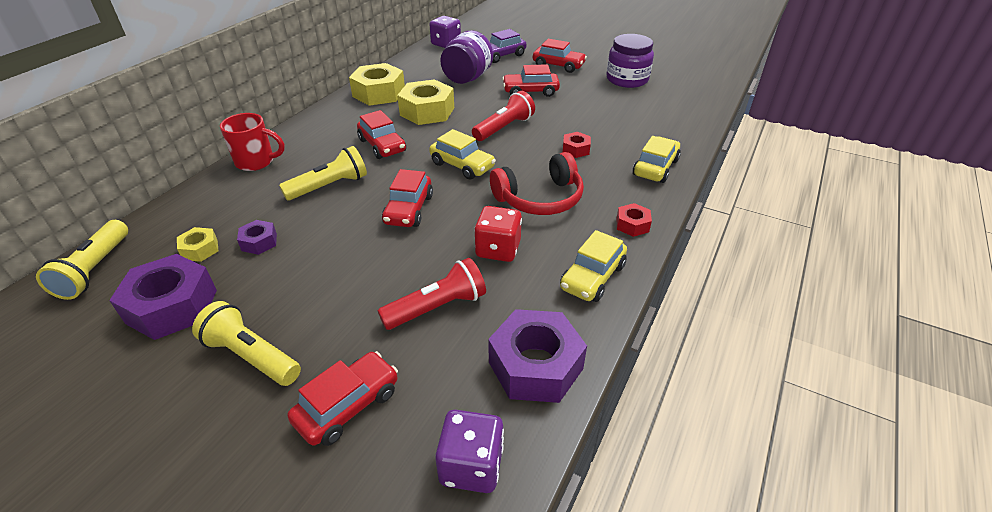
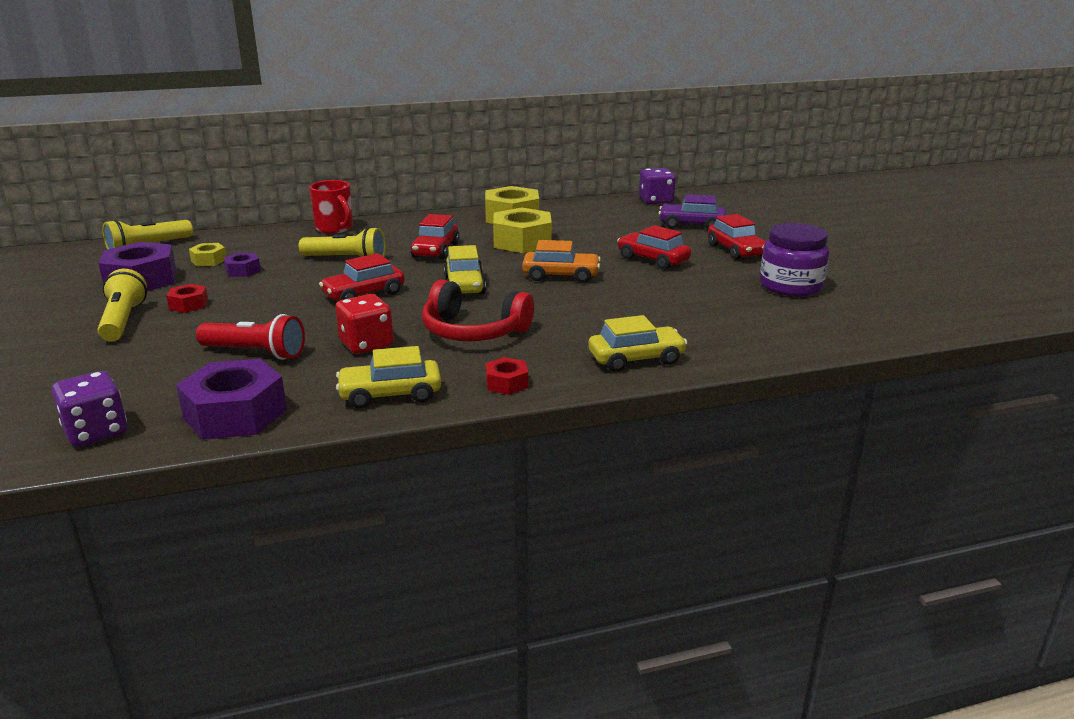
camera: 45 degrees right, 15 degrees down
(348, 406) = (110, 368): red car -> none
(467, 78) = (614, 231): purple jar -> none
(504, 128) = (561, 276): red flashlight -> orange car
(575, 149) = (589, 315): red nut -> red nut (189, 304)

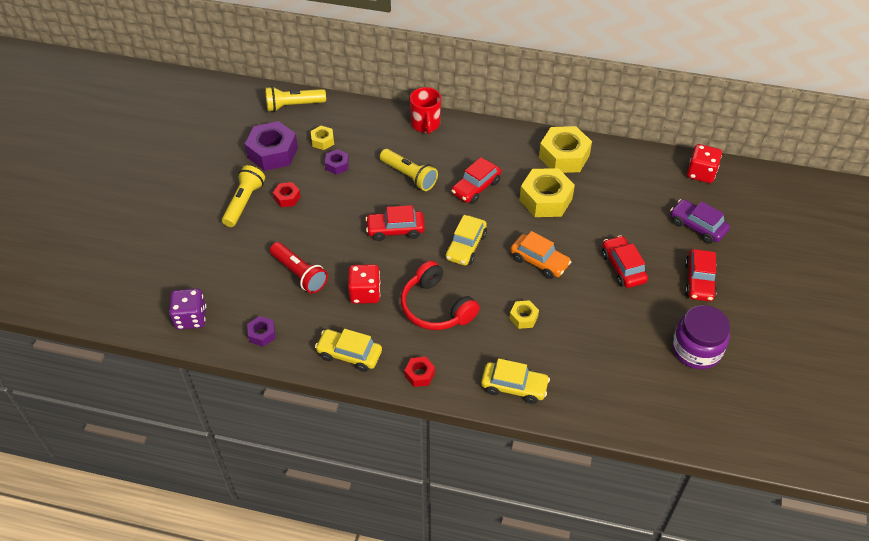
camera: 30 degrees right, 25 degrees up
(235, 414) = (262, 334): purple nut -> purple nut, size x0.50
(587, 312) = (523, 317): none -> yellow nut
(656, 201) = (701, 173): purple dice -> red dice

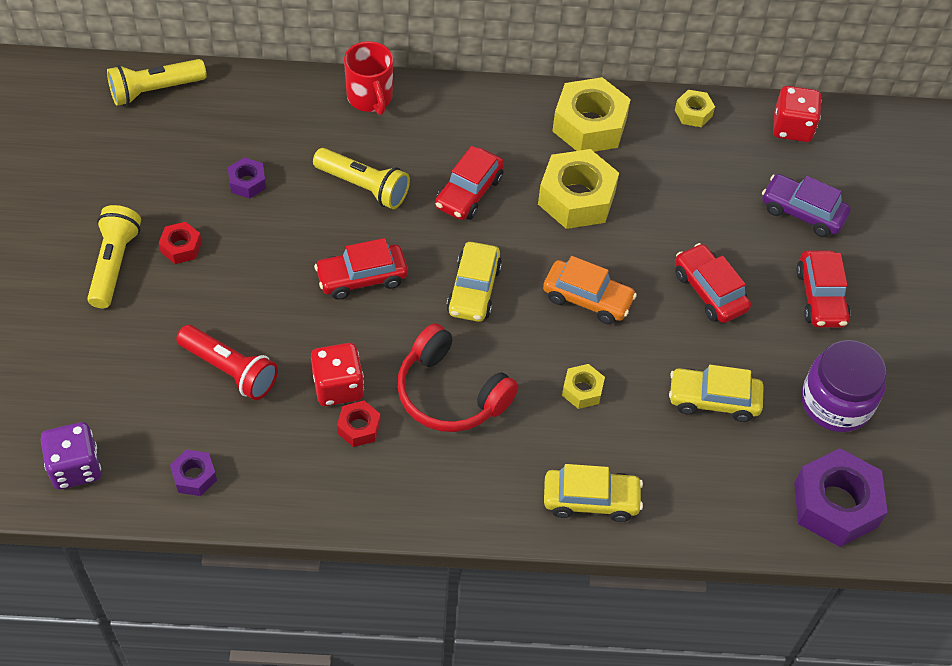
camera: 15 degrees left, 5 degrees up
(272, 152) = (140, 174): purple nut -> purple nut (835, 505)
(322, 141) = (215, 145): yellow nut -> yellow nut (693, 113)
(349, 354) = (336, 488): yellow car -> yellow car (713, 400)
(419, 374) = (449, 503): red nut -> red nut (359, 427)

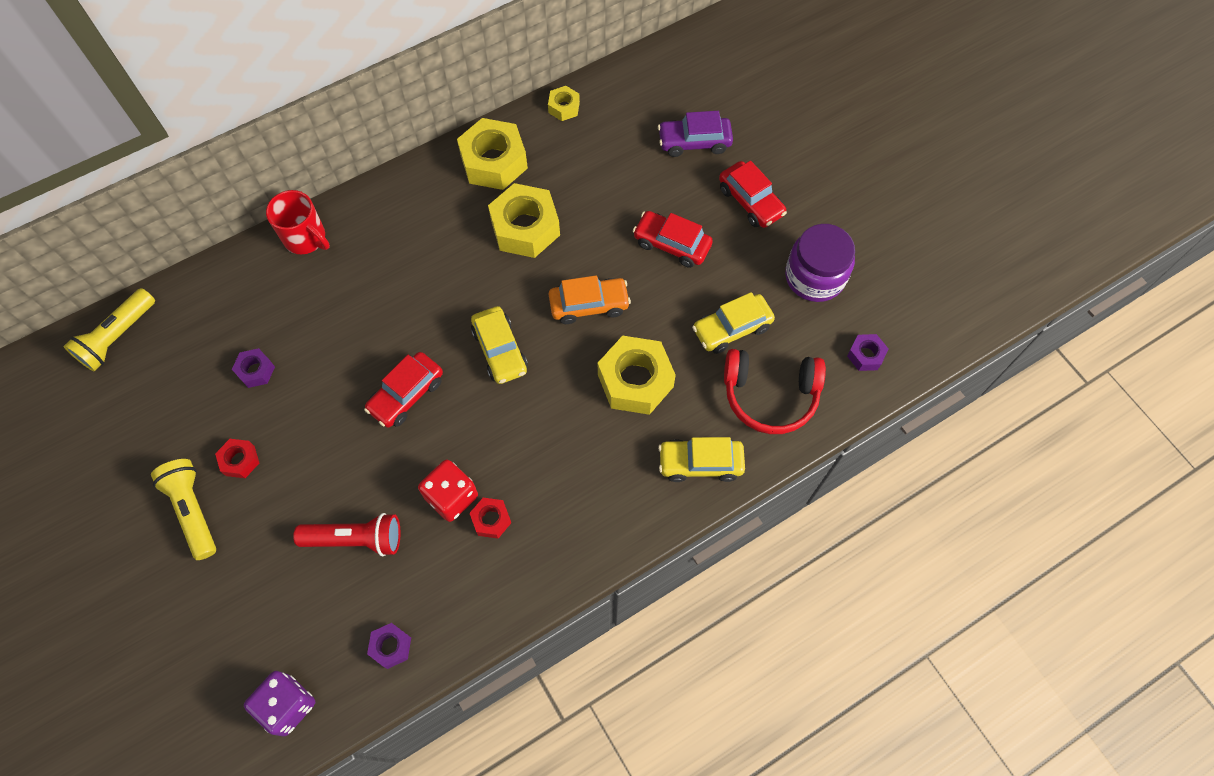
camera: 30 degrees left, 10 degrees up
(363, 187) = (354, 317): yellow flashlight -> none
(450, 393) = (541, 446): red headphones -> red headphones (770, 396)
(469, 192) = (440, 272): red car -> none
(582, 390) = (635, 381): yellow nut -> yellow nut, size x2.01
(591, 500) = (700, 463): yellow car -> yellow car turned 150 degrees counterclockwise
(792, 127) = (642, 78): red dice -> none
(835, 505) = (865, 355): purple nut -> purple nut, size x0.50

